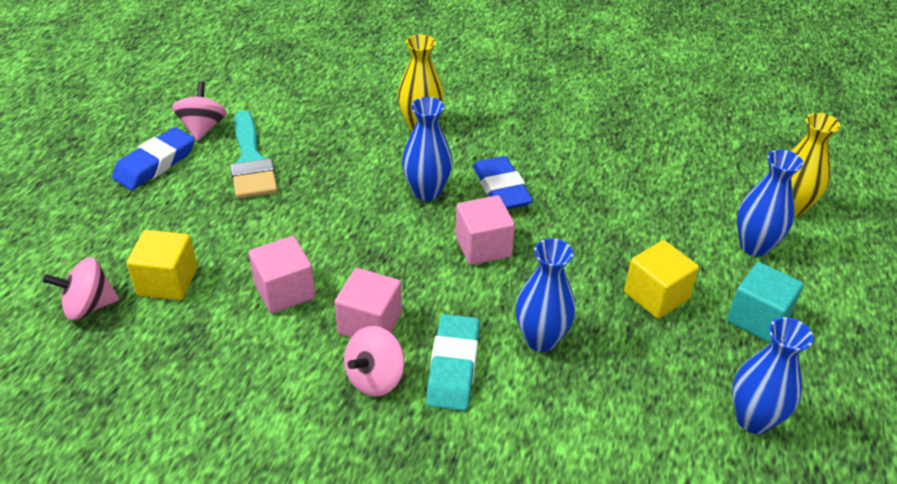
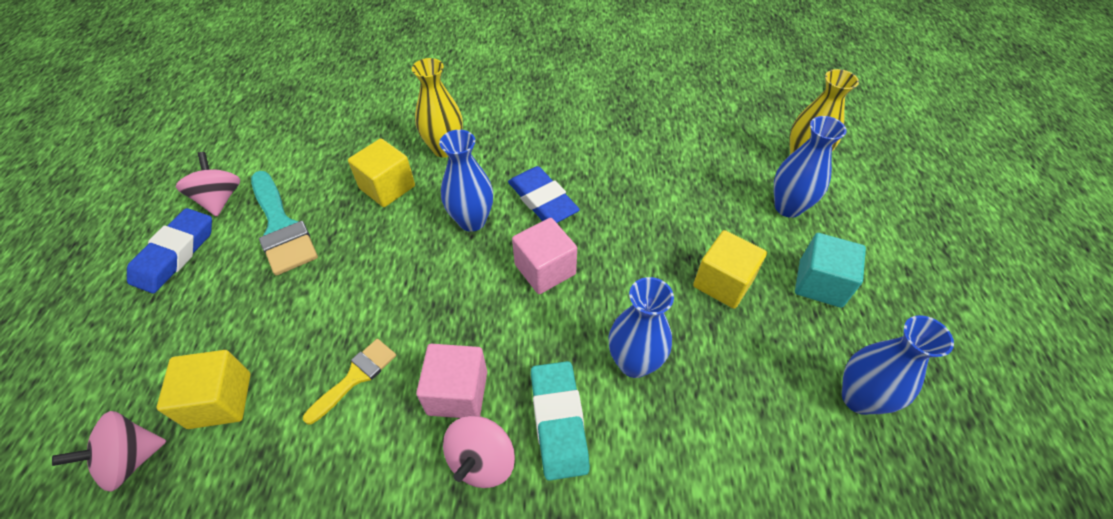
camera: 15 degrees left, 10 degrees up
(284, 291) = (355, 377): pink cube -> yellow brush
(356, 148) = (387, 187): none -> yellow cube

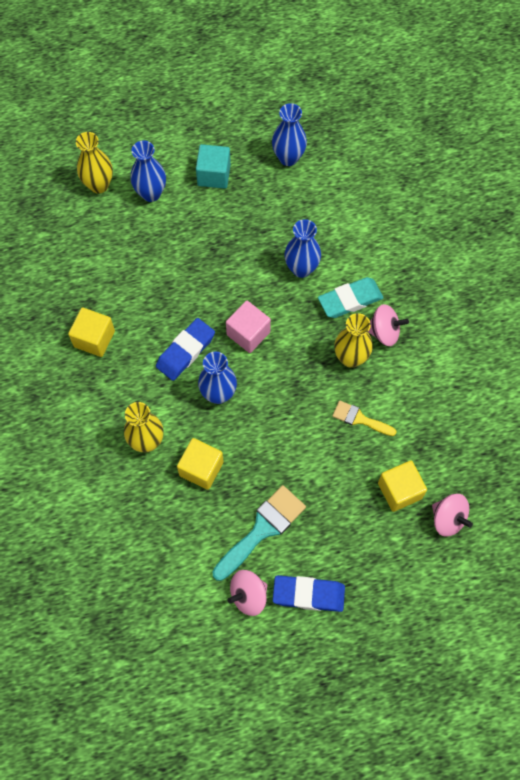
camera: 105 degrees left, 15 degrees up
(457, 392) = (350, 358): pink cube -> yellow vase
(723, 282) = (228, 227): yellow cube -> yellow cube (94, 339)

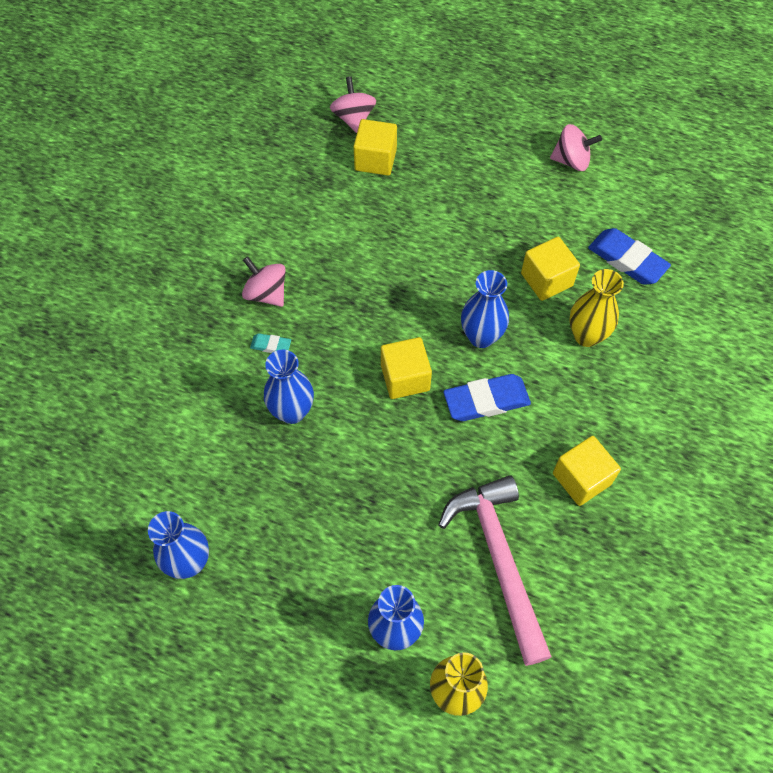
camera: 145 degrees left, 5 degrees down
(116, 262) = (500, 559): none -> pink hammer
(214, 175) = (298, 602): turquoise cube -> none
(248, 333) = (405, 378): pink cube -> yellow cube
(262, 529) = (523, 200): turquoise brush -> none
(308, 594) = (518, 134): blue eraser -> blue eraser (627, 260)
(350, 300) = (271, 345): turquoise eraser -> turquoise eraser, size x0.49
(350, 358) = (321, 290): yellow vase -> none
(359, 419) = (360, 233): yellow brush -> none

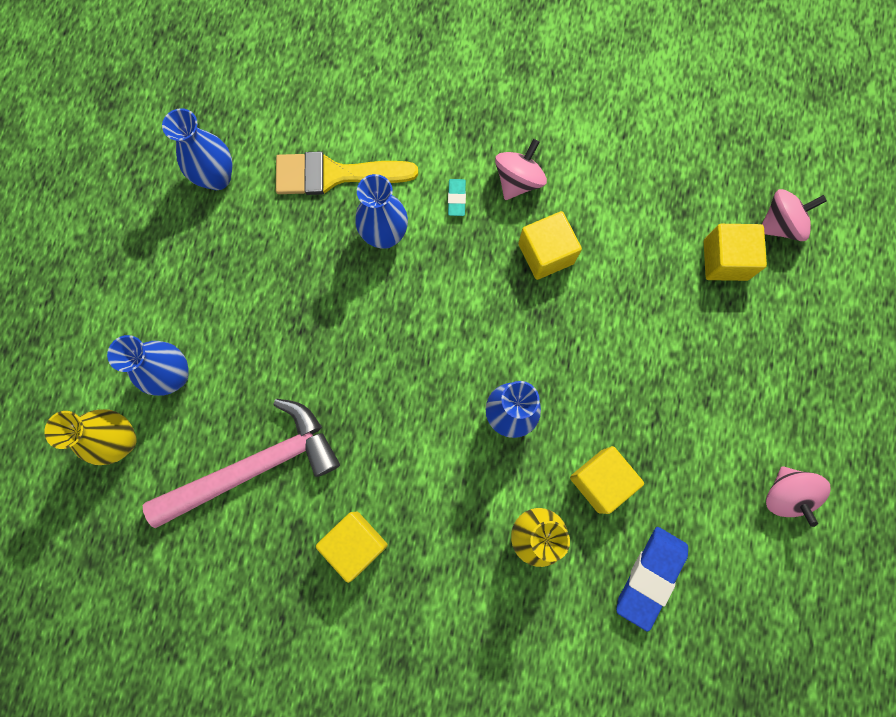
camera: 80 degrees right, 15 degrees up
(217, 448) = (334, 175): none -> yellow brush
(405, 378) = (443, 341): yellow cube -> yellow cube (546, 253)
(486, 401) = (431, 430): blue eraser -> none

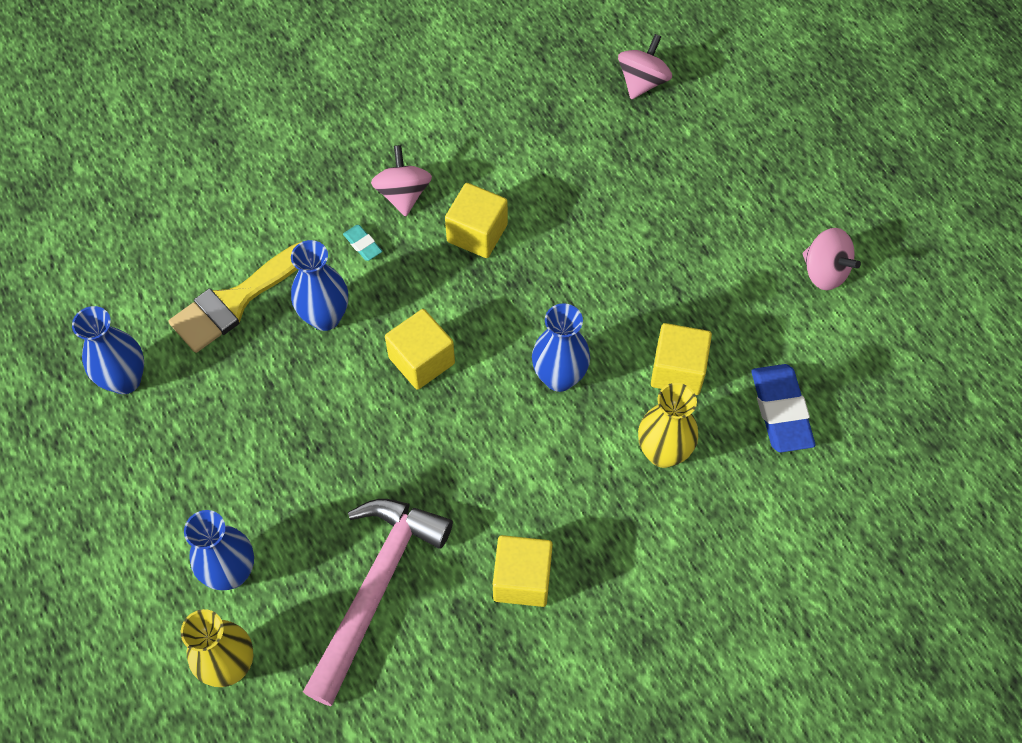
camera: 40 degrees left, 15 degrees down
(725, 260) = (624, 137): yellow cube -> yellow cube (421, 360)

